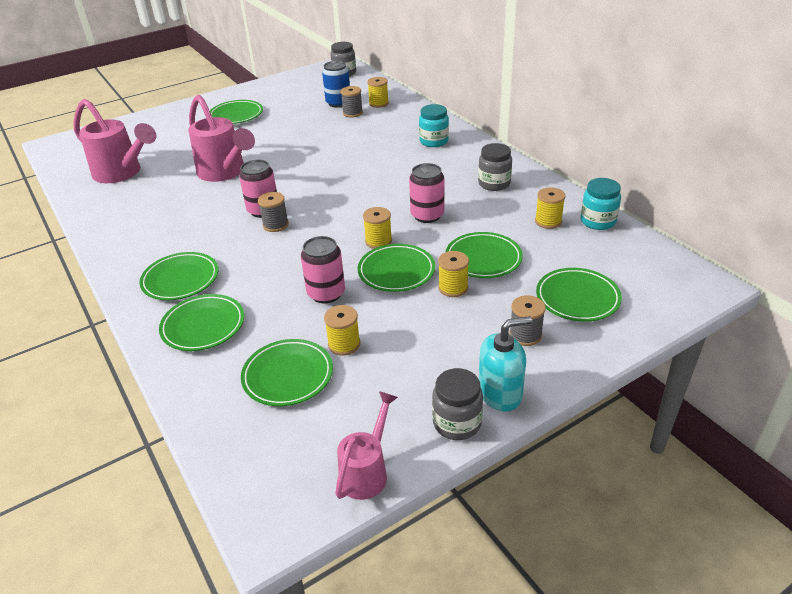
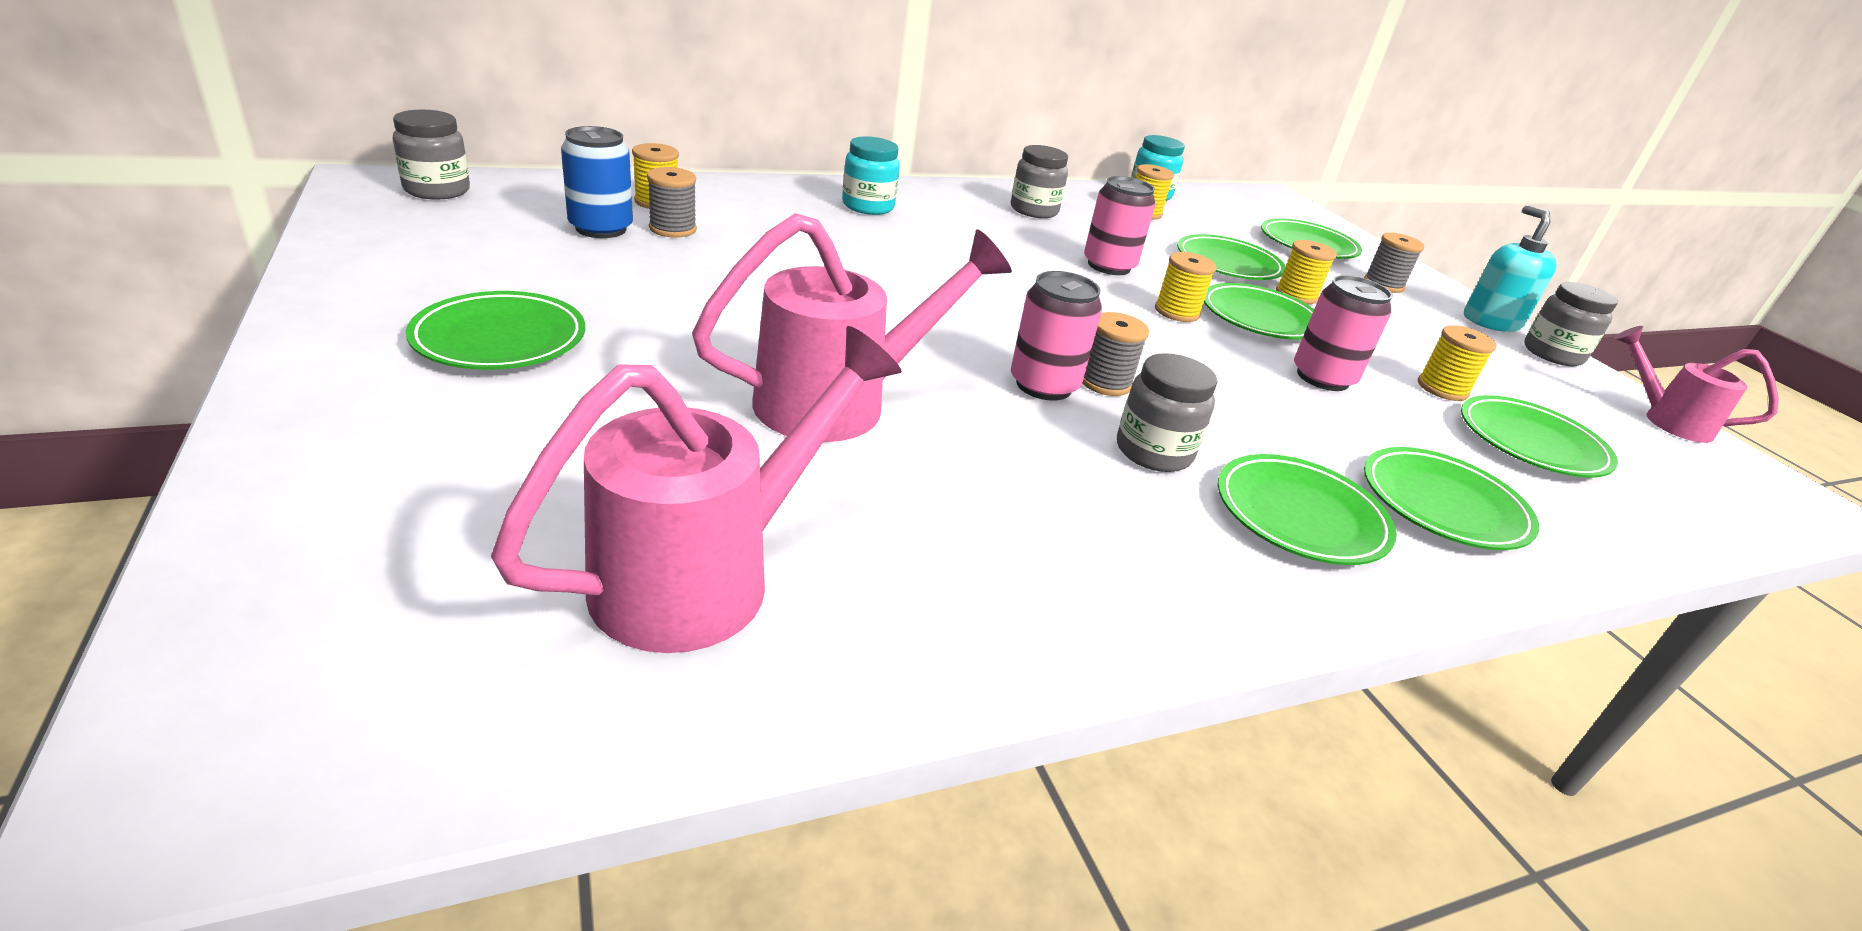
camera: 85 degrees left, 5 degrees down
(218, 241) = (1153, 452): none -> grey jar

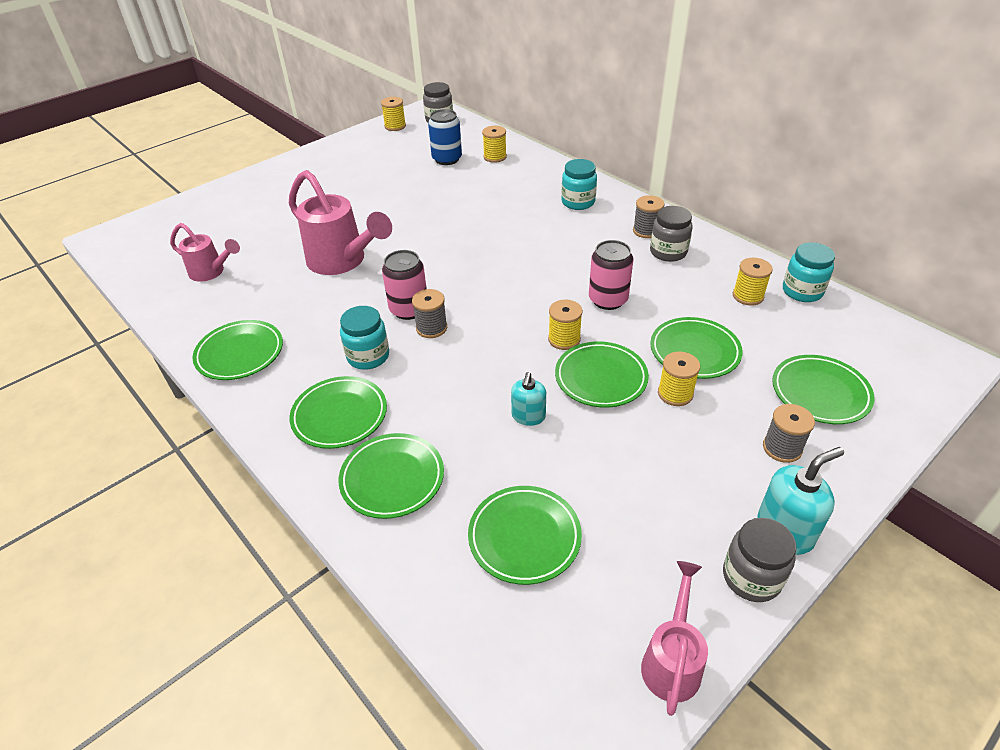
camera: 75 degrees right, 10 degrees up
(500, 339) = (328, 183): green plate -> green plate (240, 353)
(673, 229) = (469, 171): grey spool -> grey spool (646, 231)
(708, 574) = (211, 272): pink watering can -> pink watering can, size x0.58
(1153, 452) = (368, 356): grey jar -> turquoise jar
(1322, 378) = (528, 416): pink can -> turquoise soap dispenser
(1442, 388) = (576, 485): yellow spool -> yellow spool (395, 126)

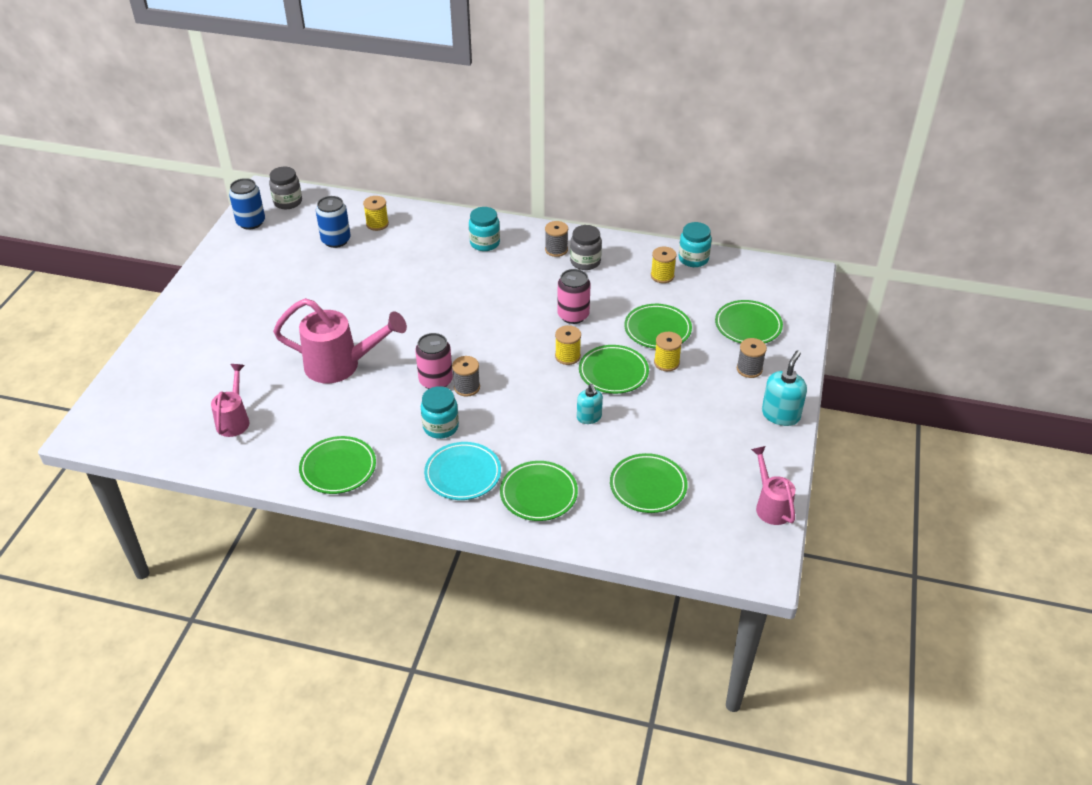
camera: 35 degrees left, 0 degrees up
(211, 272) = (234, 419): pink watering can -> pink watering can turned 75 degrees counterclockwise
(339, 415) = (463, 474): green plate -> turquoise plate
(395, 126) = (251, 222): yellow spool -> blue can
(751, 577) = (780, 447): grey jar -> none

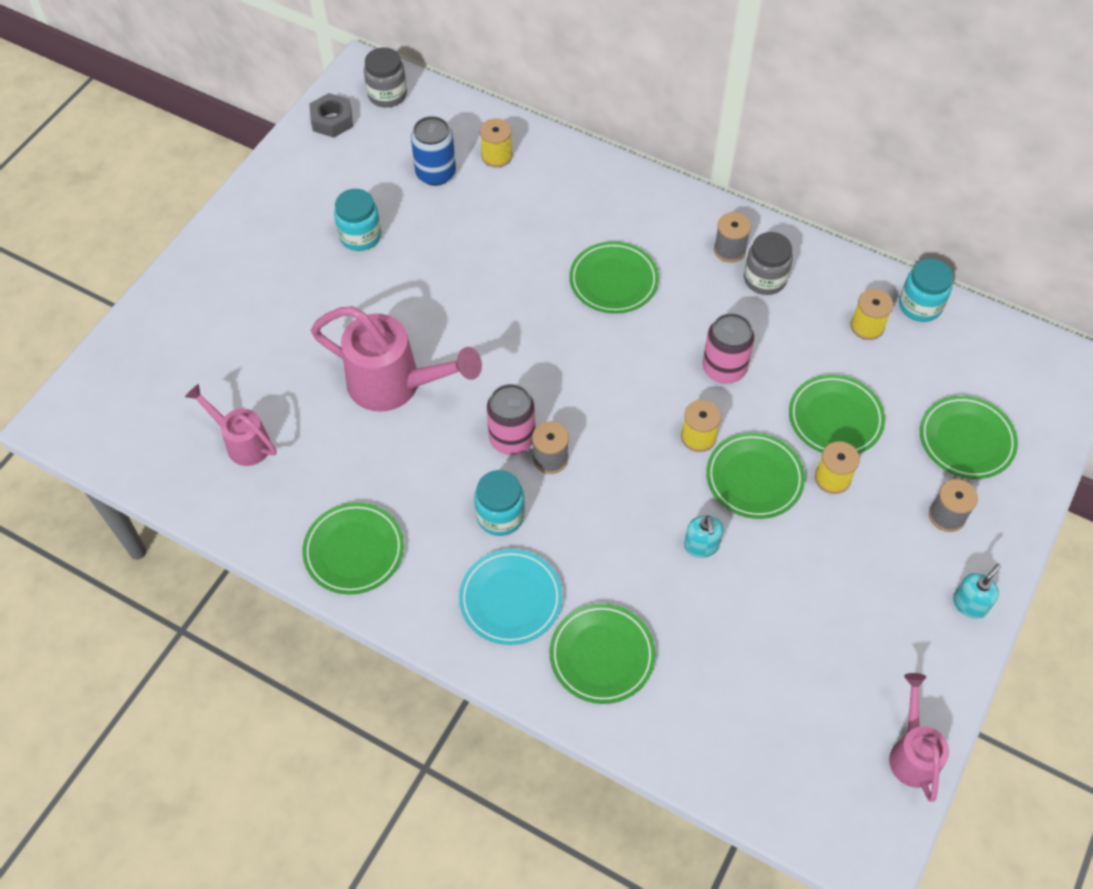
camera: 15 degrees right, 15 degrees up
(234, 419) = (242, 442): pink watering can -> pink watering can turned 75 degrees counterclockwise
(251, 222) = (332, 120): blue can -> grey nut
(485, 243) = (634, 218): turquoise jar -> turquoise jar (360, 236)
(648, 486) = (751, 679): green plate -> green plate (613, 281)
(780, 415) = (970, 604): turquoise soap dispenser -> turquoise soap dispenser, size x0.65

